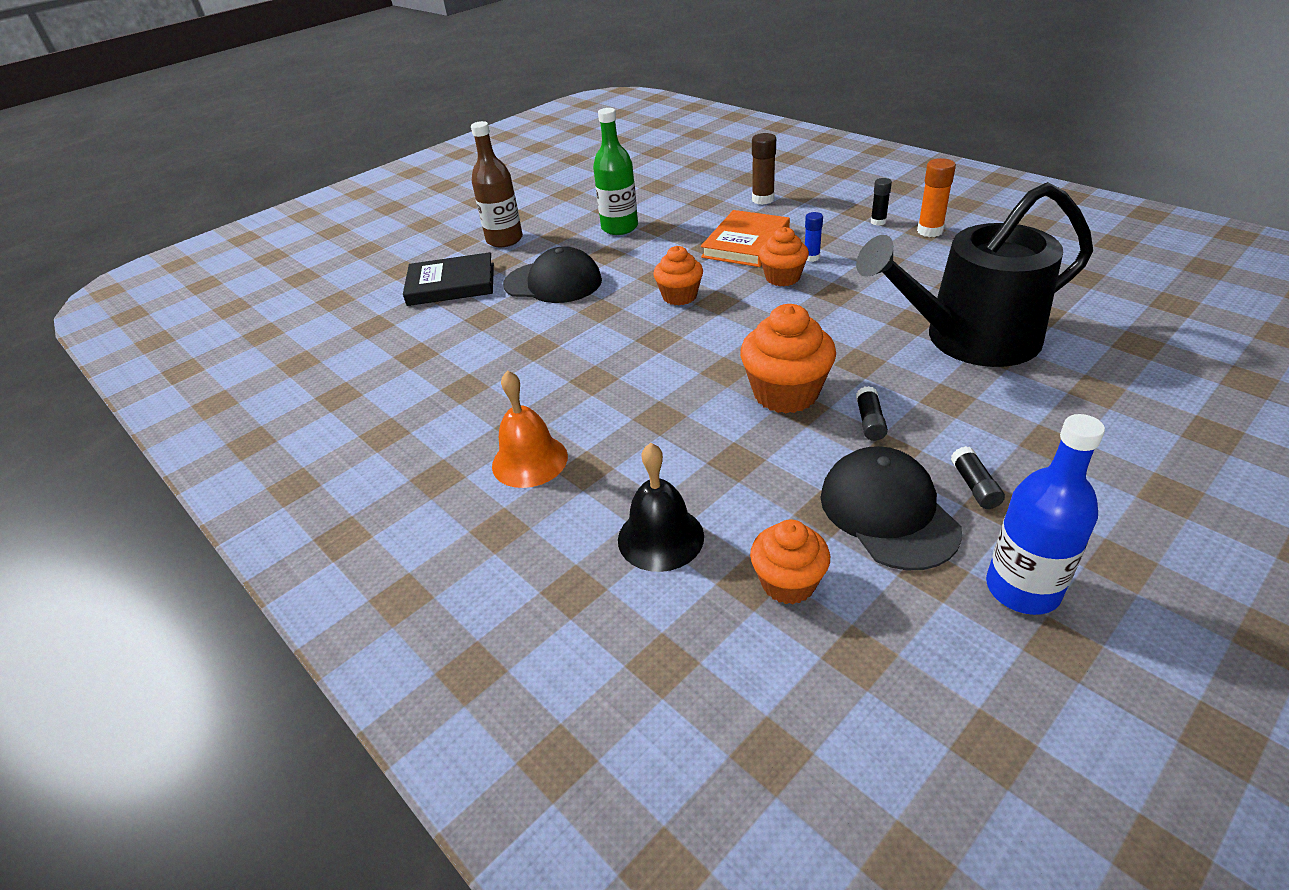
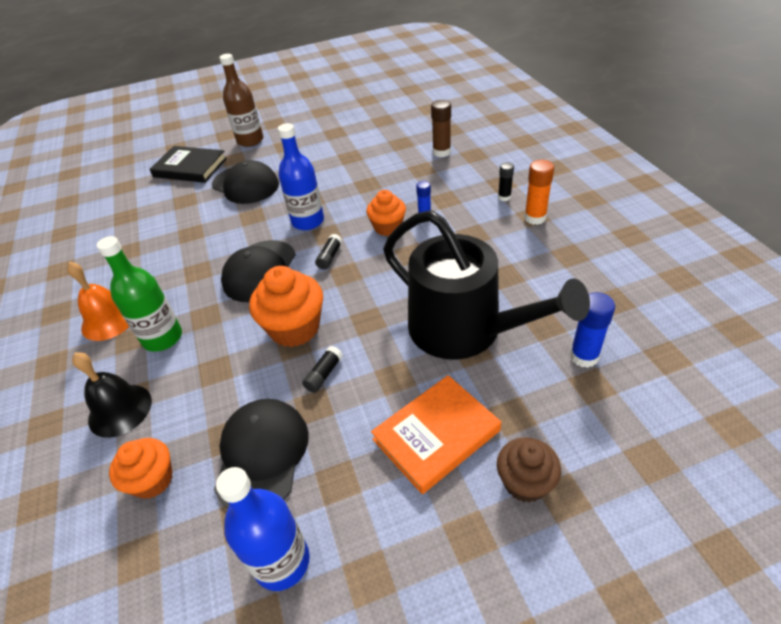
camera: 25 degrees right, 5 degrees up
(619, 227) = (326, 150): green bottle -> green bottle (162, 338)
(676, 356) = (260, 271): none -> black cap
(679, 296) = (308, 221): orange cupcake -> blue bottle
(746, 243) = (393, 189): orange book -> orange book (436, 435)
(970, 339) = (464, 329): black watering can -> black watering can turned 150 degrees counterclockwise
(974, 486) = (337, 460): black glue stick -> black glue stick (329, 257)
(1106, 325) = (584, 356): none -> blue glue stick
(1169, 435) = (525, 482): none -> brown cupcake

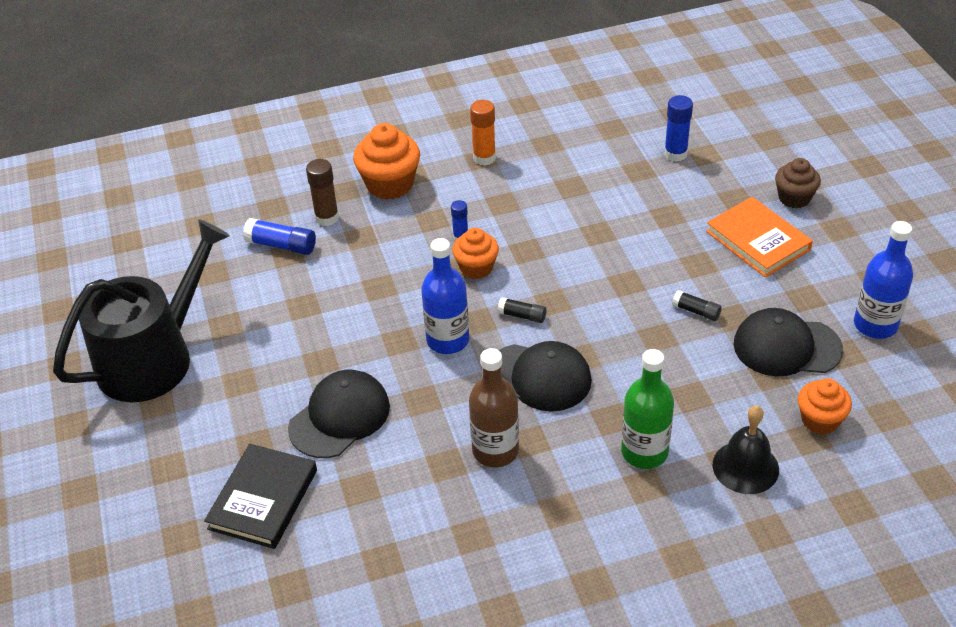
camera: 90 degrees left, 0 degrees up
(108, 320) = (612, 516): orange bell -> none
(250, 140) = (205, 428): brown bottle -> brown bottle (495, 451)
(295, 328) = (635, 337): orange cupcake -> orange cupcake (390, 184)
(410, 139) = (281, 245): none -> blue glue stick
(464, 329) = (642, 218): black watering can -> black watering can (153, 358)
(504, 197) = (441, 175): black glue stick -> none

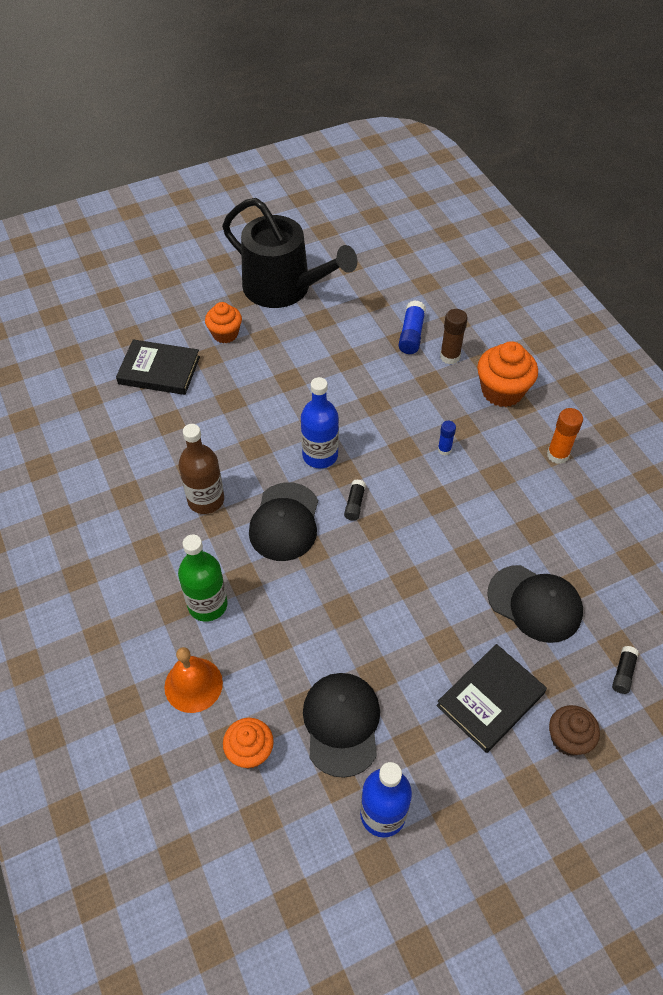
camera: 80 degrees right, 10 degrees up
(339, 417) = (235, 399): black cap -> black cap (535, 603)
(476, 268) = (408, 465): orange cupcake -> orange cupcake (225, 334)
(675, 154) = (610, 618): blue glue stick -> none
(696, 311) = (379, 642): black glue stick -> black glue stick (623, 673)
(745, 467) = (193, 684): black bell -> orange bell
(758, 240) = (490, 699): orange book -> black book

